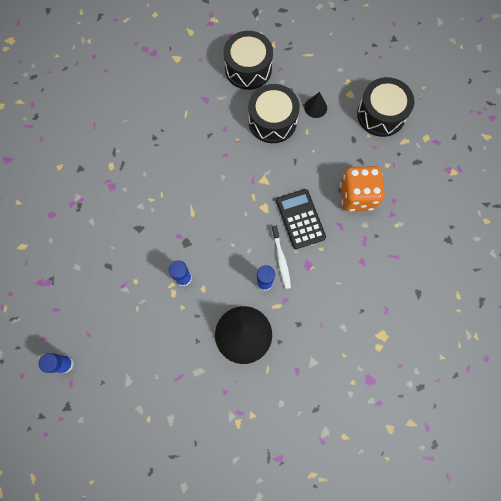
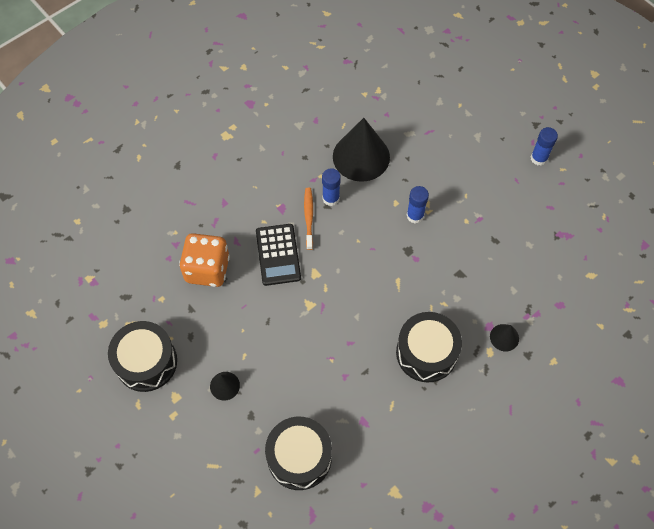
camera: 170 degrees left, 10 degrees down
(99, 179) = (504, 337): none -> black cone
(272, 121) = (283, 376): black drum -> black drum (426, 353)
(281, 259) = (308, 217): white toothbrush -> orange toothbrush

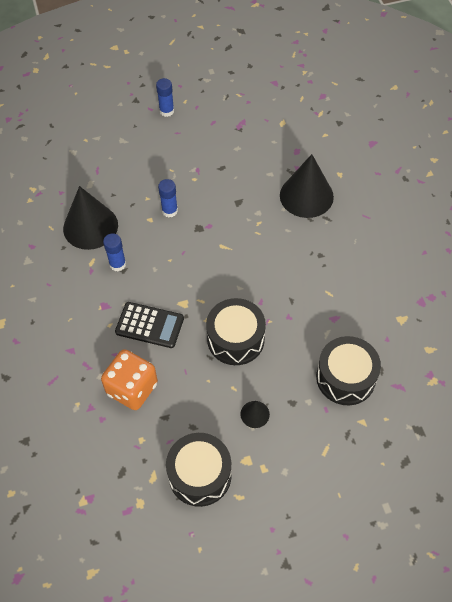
camera: 65 degrees left, 5 degrees down
(308, 217) = (126, 288): orange toothbrush -> none
(426, 353) = (295, 251): black drum -> black drum (235, 339)
(504, 337) = (306, 196): black cone -> black cone, size x2.17

